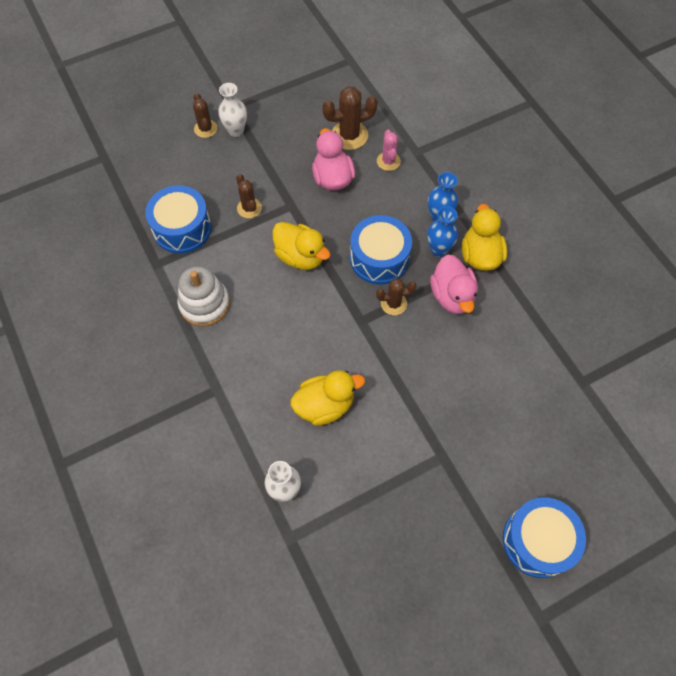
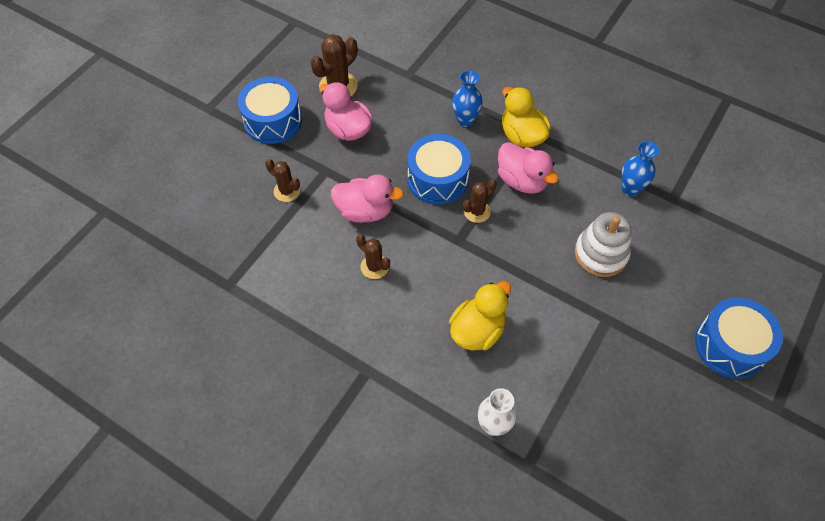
camera: 30 degrees left, 5 degrees down
(182, 228) = (232, 240): blue drum -> blue drum (273, 121)
(204, 304) = (302, 298): white stacking toy -> white stacking toy (600, 254)
(205, 129) = (194, 139): brown cactus -> brown cactus (374, 267)
(236, 131) = (226, 128): white vase -> none
(300, 256) = (365, 211): yellow duck -> pink duck
(388, 161) = (389, 93): pink cactus -> none
(438, 250) = (484, 148): blue vase -> blue vase (630, 189)

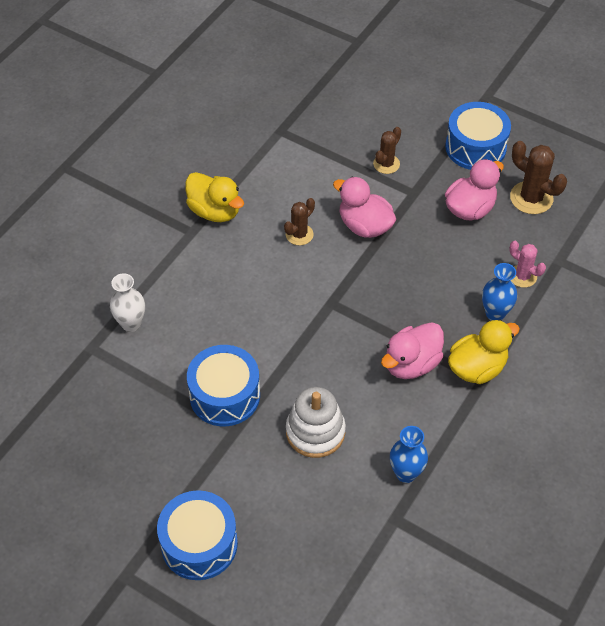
camera: 90 degrees right, 5 degrees down
(365, 211) = (364, 226): pink duck -> pink duck turned 120 degrees clockwise
(425, 99) = (522, 276): none -> pink cactus
(437, 179) = (409, 286): blue drum -> blue drum (225, 395)
(477, 211) = (368, 320): brown cactus -> none
(477, 330) = (227, 315): yellow duck -> yellow duck (215, 211)

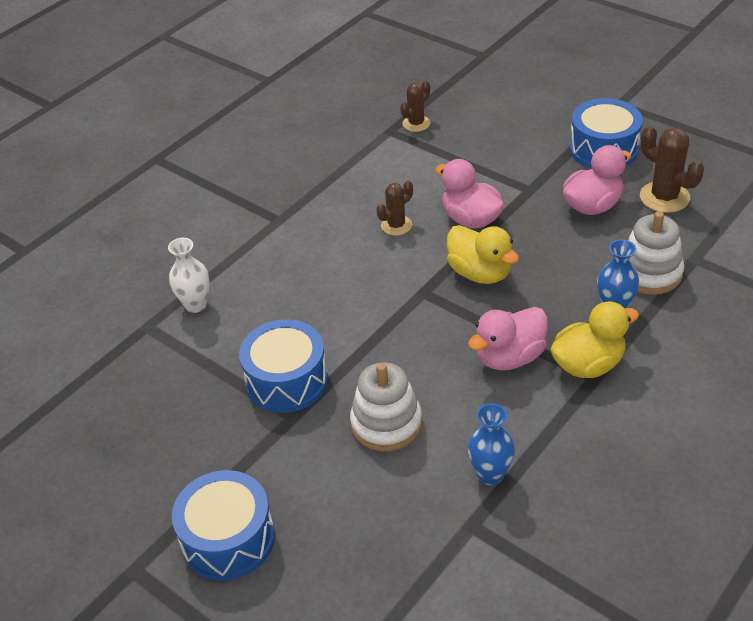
camera: 10 degrees right, 10 degrees down
(215, 211) = (307, 201): yellow duck -> yellow duck (480, 273)
(386, 164) = (502, 162): brown cactus -> brown cactus (416, 123)
(522, 276) = (649, 273): pink cactus -> white stacking toy

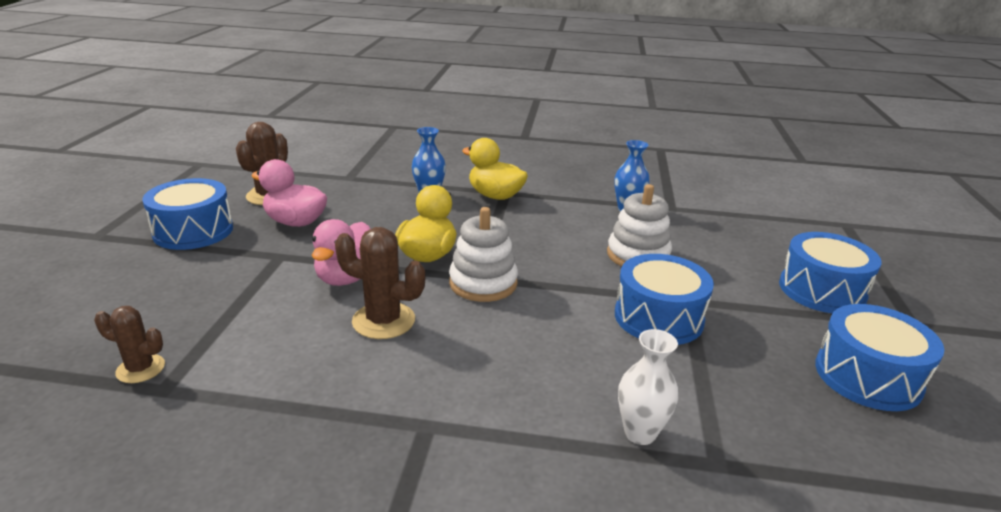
camera: 125 degrees left, 15 degrees down
(125, 467) = (867, 376): none -> blue drum
(396, 225) = (383, 321): brown cactus -> brown cactus, size x1.58
(509, 357) = (517, 223): pink duck -> none
(649, 273) = (376, 189): white stacking toy -> white stacking toy (483, 283)

